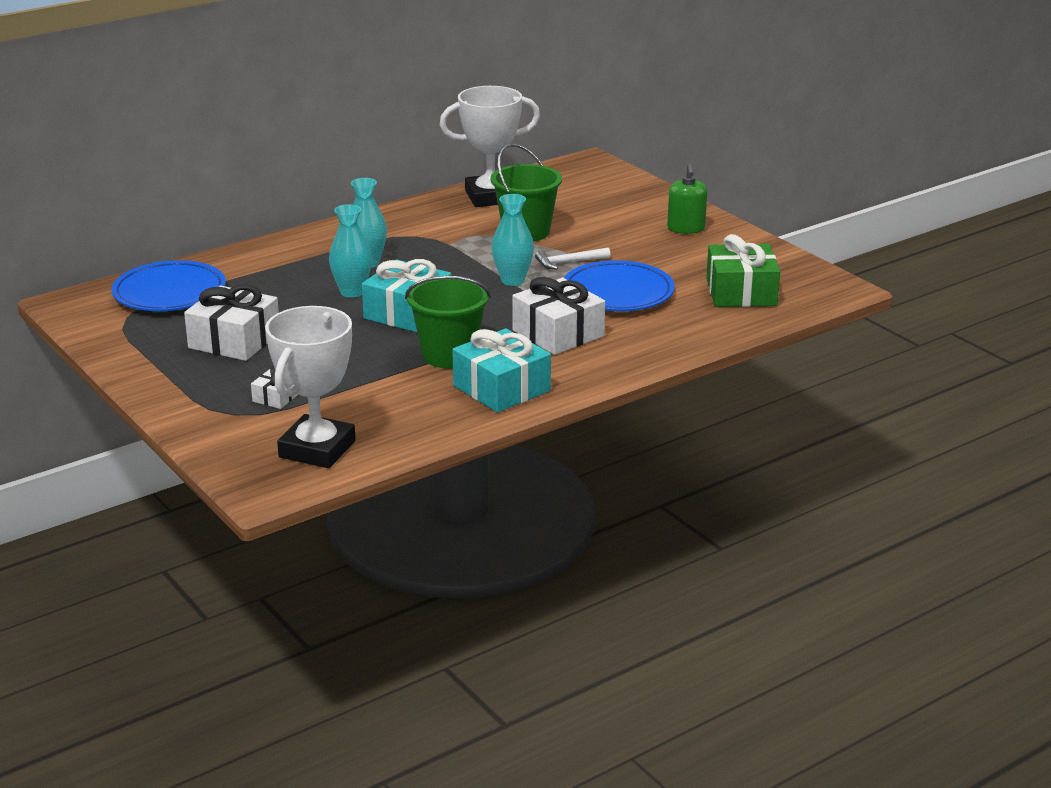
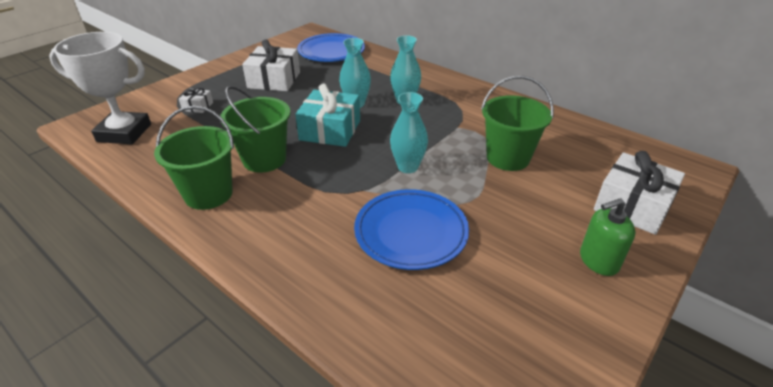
camera: 75 degrees right, 10 degrees up
(491, 197) = (562, 129): white trophy -> none
(501, 388) = (208, 194): turquoise gift -> green bucket
(558, 333) = (314, 208): white gift -> white gift (632, 206)
(568, 262) = (460, 191): white hammer -> none
(741, 292) = (458, 336): green gift -> none

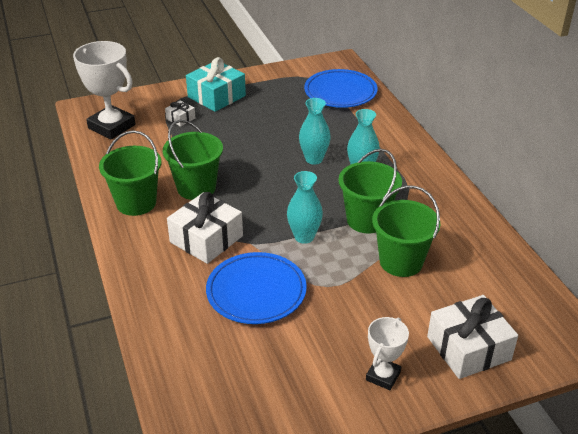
camera: 30 degrees right, 0 degrees up
(274, 80) = (262, 110): white gift -> white gift (206, 239)
(330, 130) = (269, 179): turquoise gift -> turquoise gift (216, 96)
(447, 135) = (367, 220): none -> green bucket
(598, 261) = (383, 376): green soap dispenser -> white trophy

